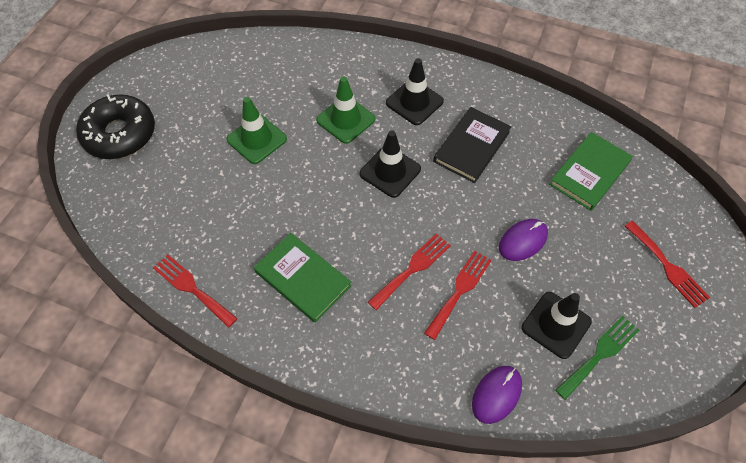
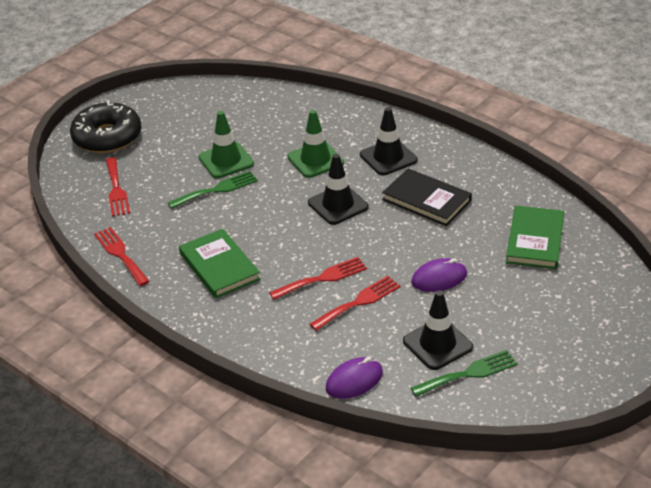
camera: 20 degrees right, 20 degrees down
(261, 179) = (217, 190): none -> green fork
(471, 146) = (426, 200): black book -> black book turned 75 degrees clockwise
(589, 173) = (535, 240): green book -> green book turned 45 degrees counterclockwise
(667, 267) = (574, 324): red fork -> red fork (116, 190)

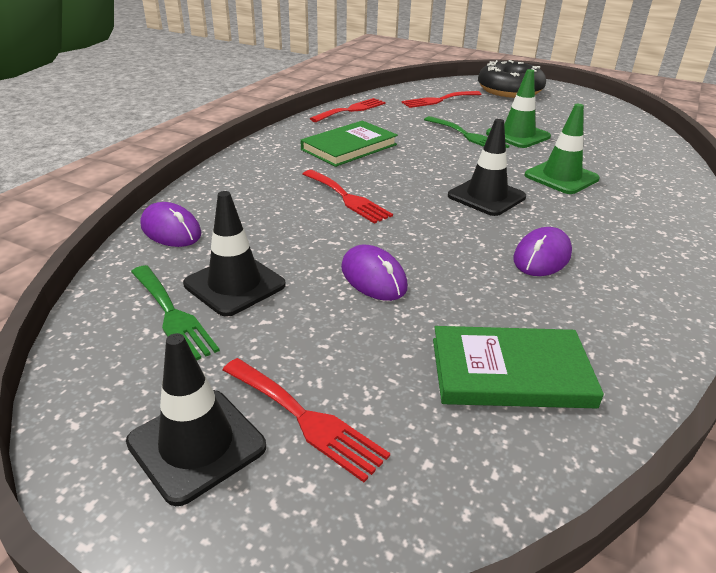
camera: 75 degrees right, 5 degrees down
(358, 302) = (310, 222): red fork -> red fork (305, 419)
(388, 157) = (611, 221): black traffic cone -> black traffic cone (196, 444)
(426, 200) = (542, 256): black book -> purple mouse

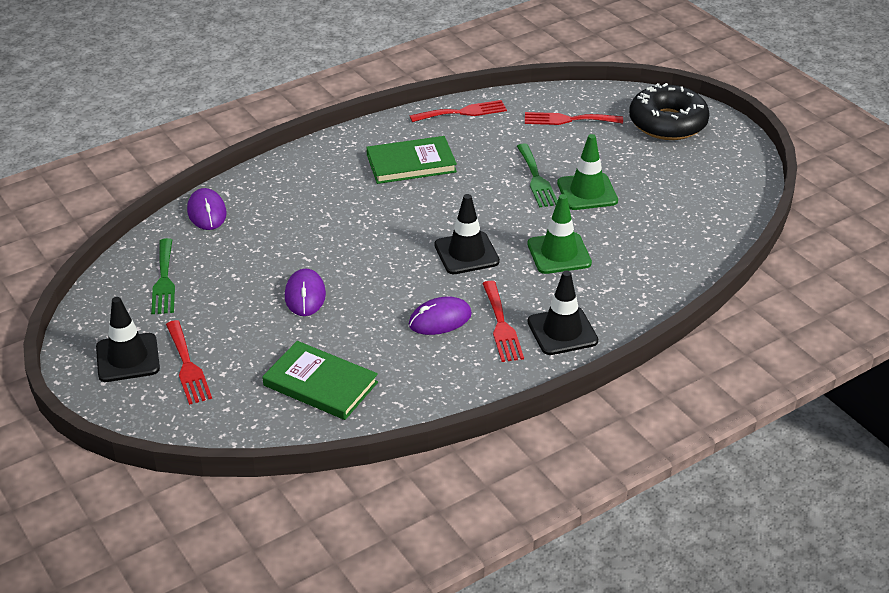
camera: 30 degrees right, 5 degrees up
(234, 285) = (214, 271): black traffic cone -> black traffic cone (562, 331)
(347, 198) = (354, 221): red fork -> red fork (501, 325)

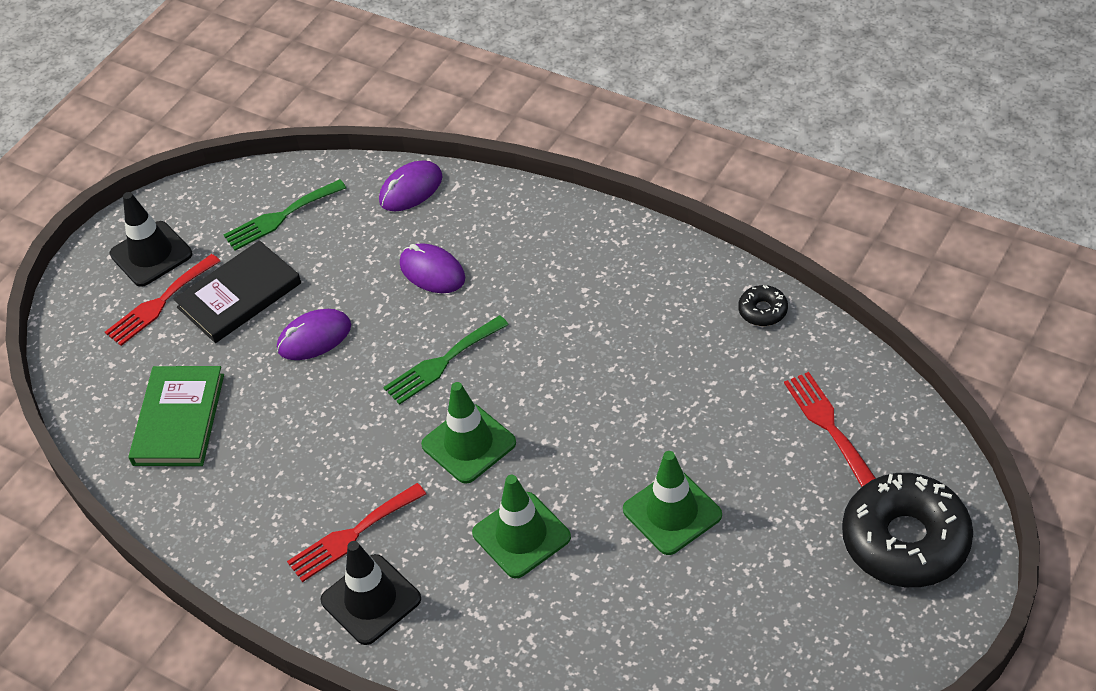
camera: 70 degrees right, 10 degrees up
(224, 321) = (239, 295): none -> black book
(411, 163) = (616, 312): green book -> none
(440, 319) = (333, 473): purple mouse -> purple mouse (432, 271)
(463, 112) = (763, 311): red fork -> black donut
(466, 253) = (469, 444): black traffic cone -> green traffic cone
(536, 179) = (666, 447): green fork -> green fork (442, 362)

